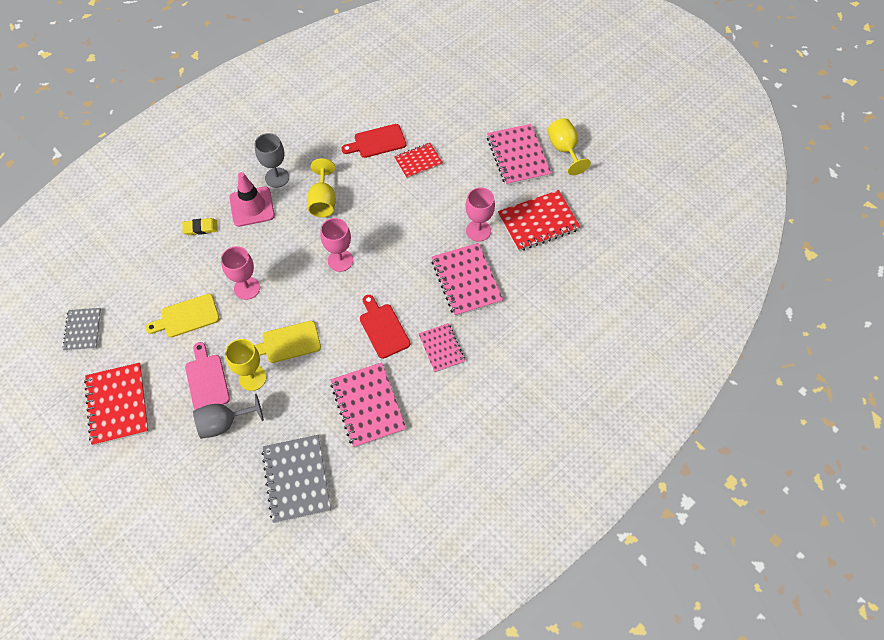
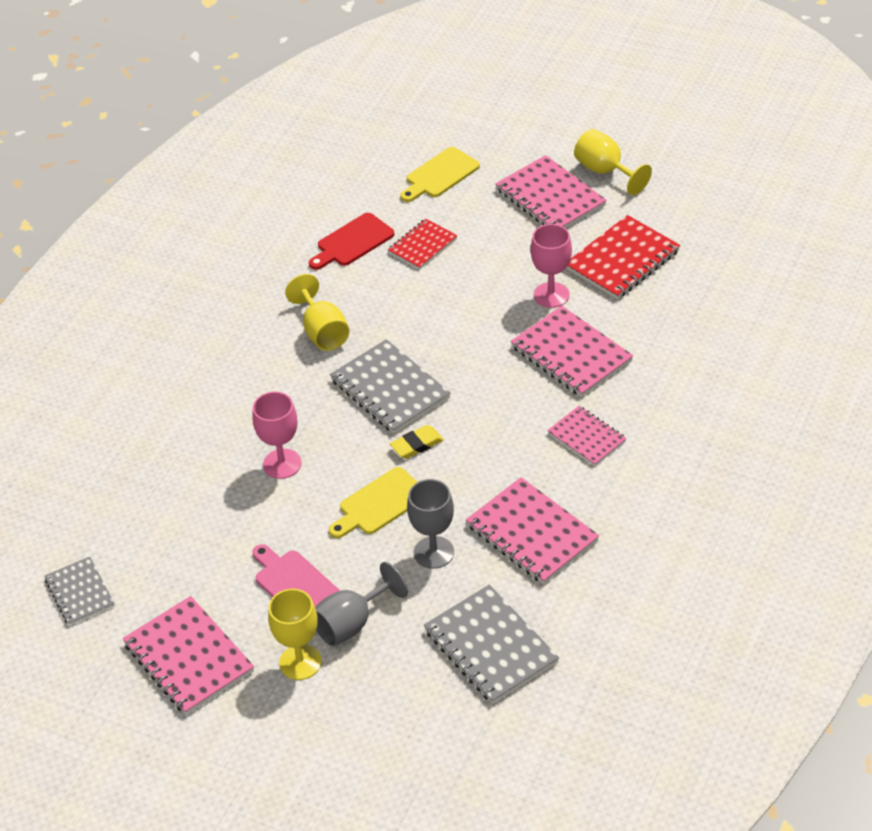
camera: 20 degrees left, 15 degrees down
(118, 405) = (188, 658): red notebook -> pink notebook
(187, 317) = (219, 525): yellow cutting board -> yellow cutting board (440, 175)
(200, 228) = (171, 419): yellow eraser -> yellow eraser (417, 445)
(252, 207) = (227, 371): pink traffic cone -> none
(252, 378) = (357, 559): yellow goblet -> yellow goblet (300, 662)
(277, 177) = (240, 327): grey goblet -> grey goblet (434, 552)
(340, 260) = (390, 389): pink goblet -> grey notebook
(383, 328) = (496, 443): red cutting board -> none

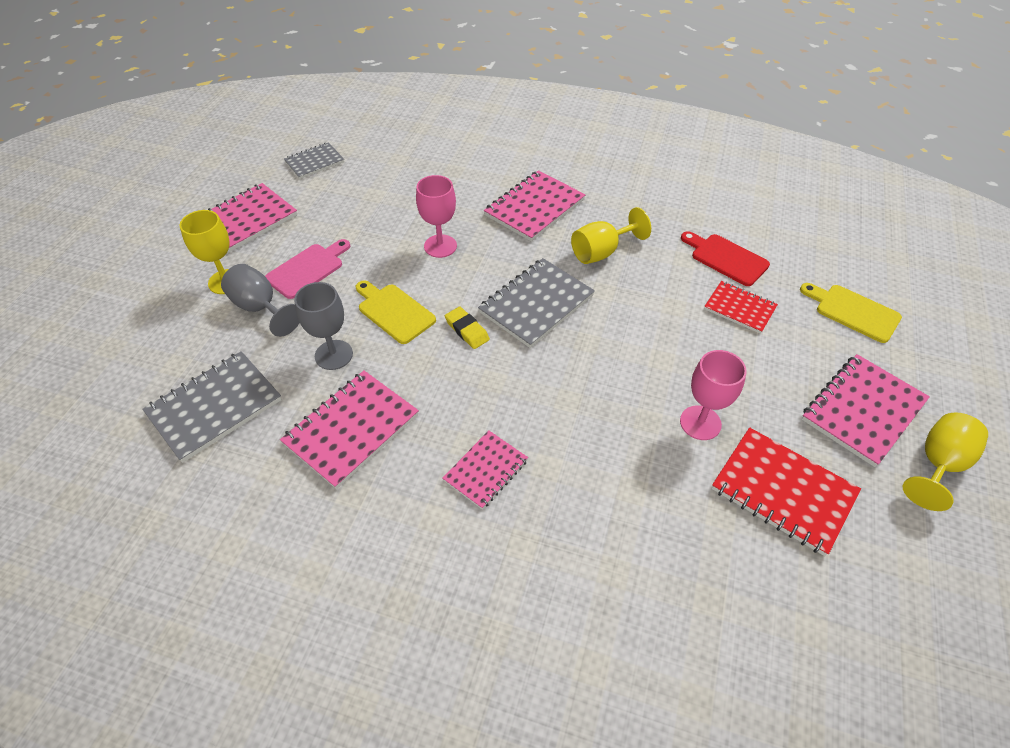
camera: 80 degrees right, 5 degrees up
(571, 354) = (611, 447): pink notebook -> pink notebook (534, 208)

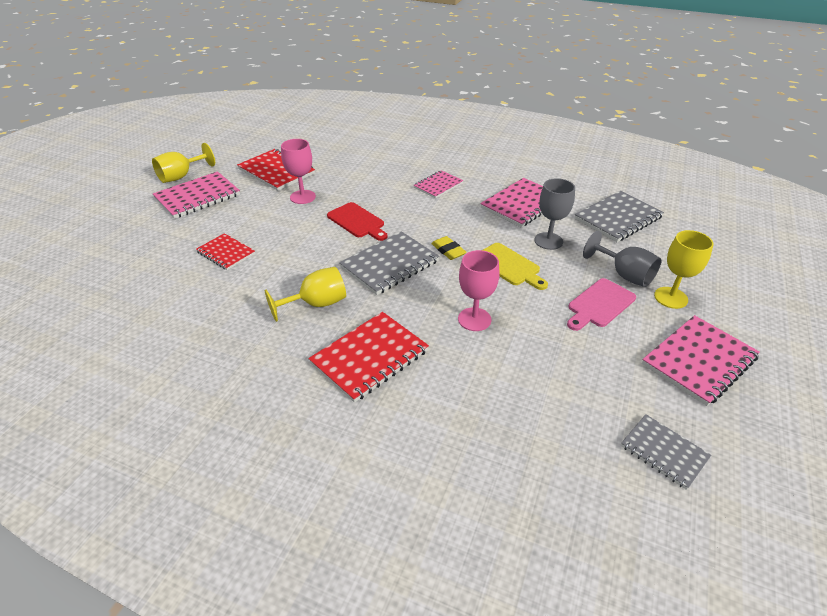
camera: 175 degrees left, 10 degrees down
(314, 162) = (663, 452): grey notebook -> grey notebook turned 75 degrees clockwise
(534, 208) = (369, 357): pink notebook -> red notebook
(726, 258) = (204, 291): red cutting board -> red cutting board (357, 221)
(853, 312) = (139, 246): yellow cutting board -> none

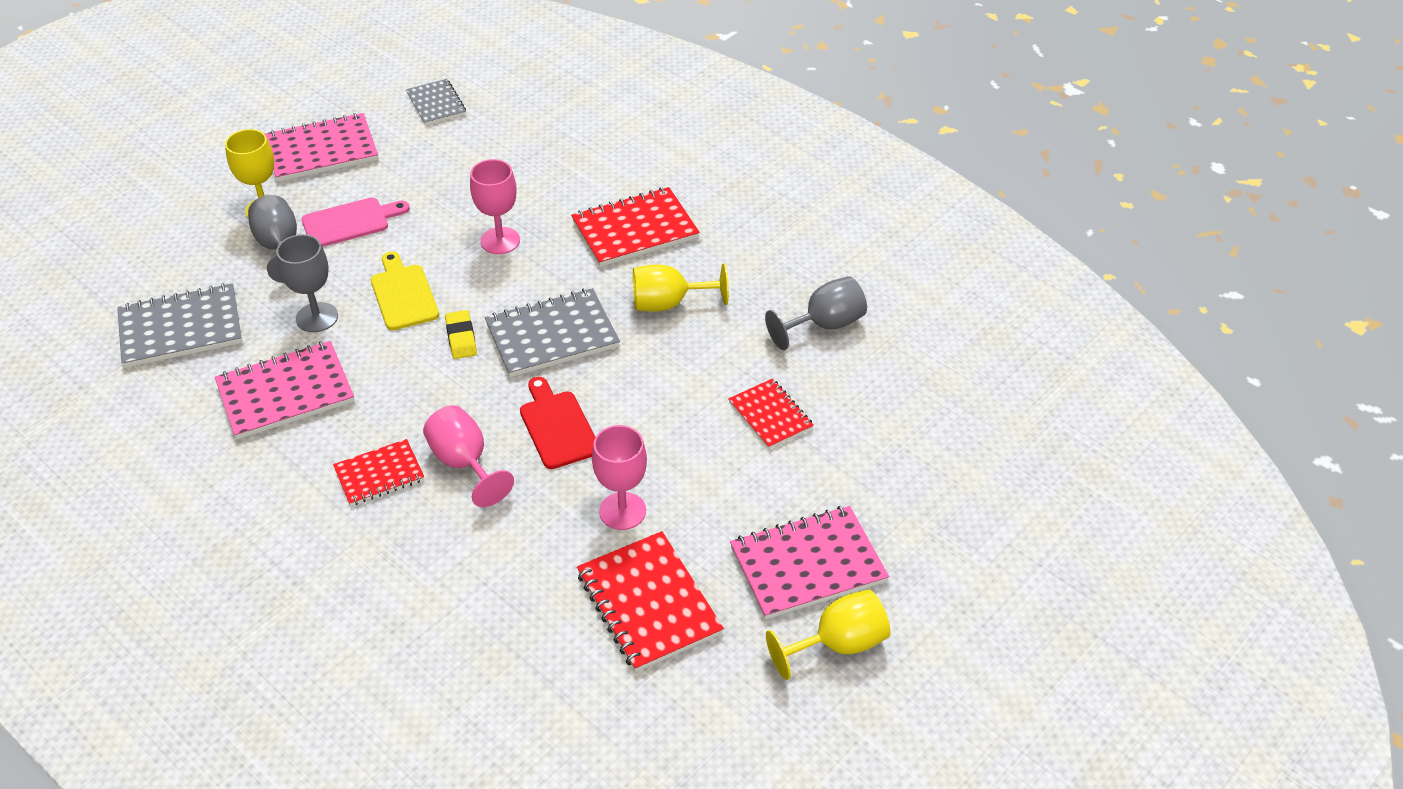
camera: 160 degrees left, 5 degrees up
(189, 317) = (824, 325): none -> grey goblet
(398, 197) = (464, 463): none -> pink goblet
(438, 185) = (379, 474): pink notebook -> red notebook

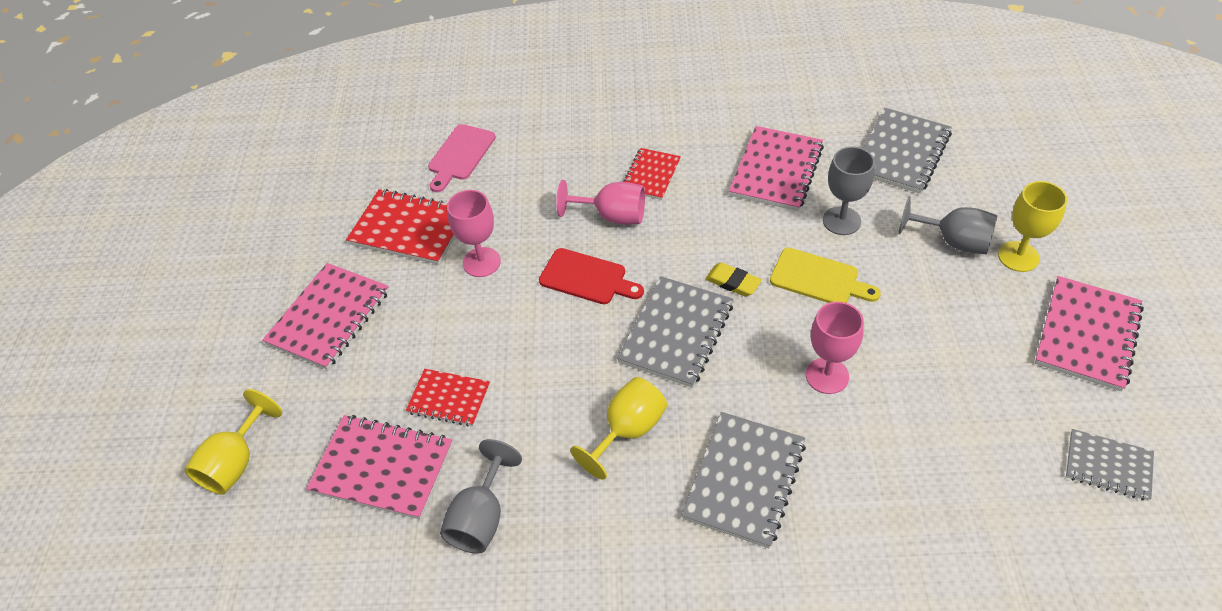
camera: 140 degrees right, 5 degrees up
(350, 222) = (950, 297): pink cutting board -> pink cutting board (460, 155)
(635, 230) = (744, 480): red notebook -> grey notebook
(838, 644) = (271, 288): yellow goblet -> yellow goblet (236, 462)
(866, 403) = (382, 468): none -> pink notebook

